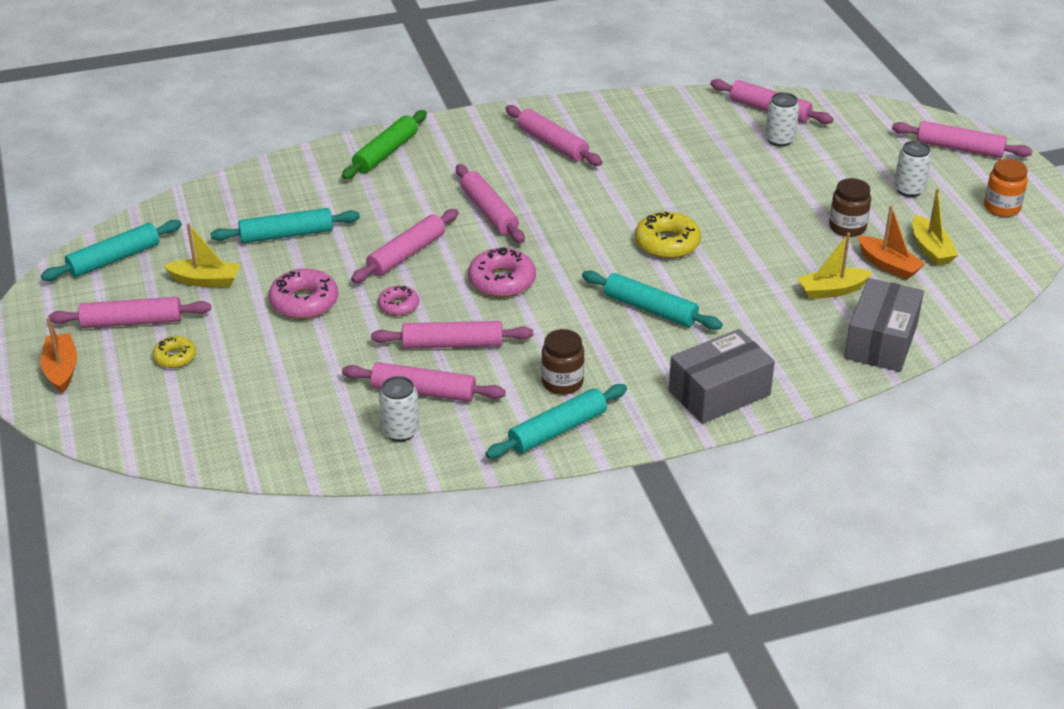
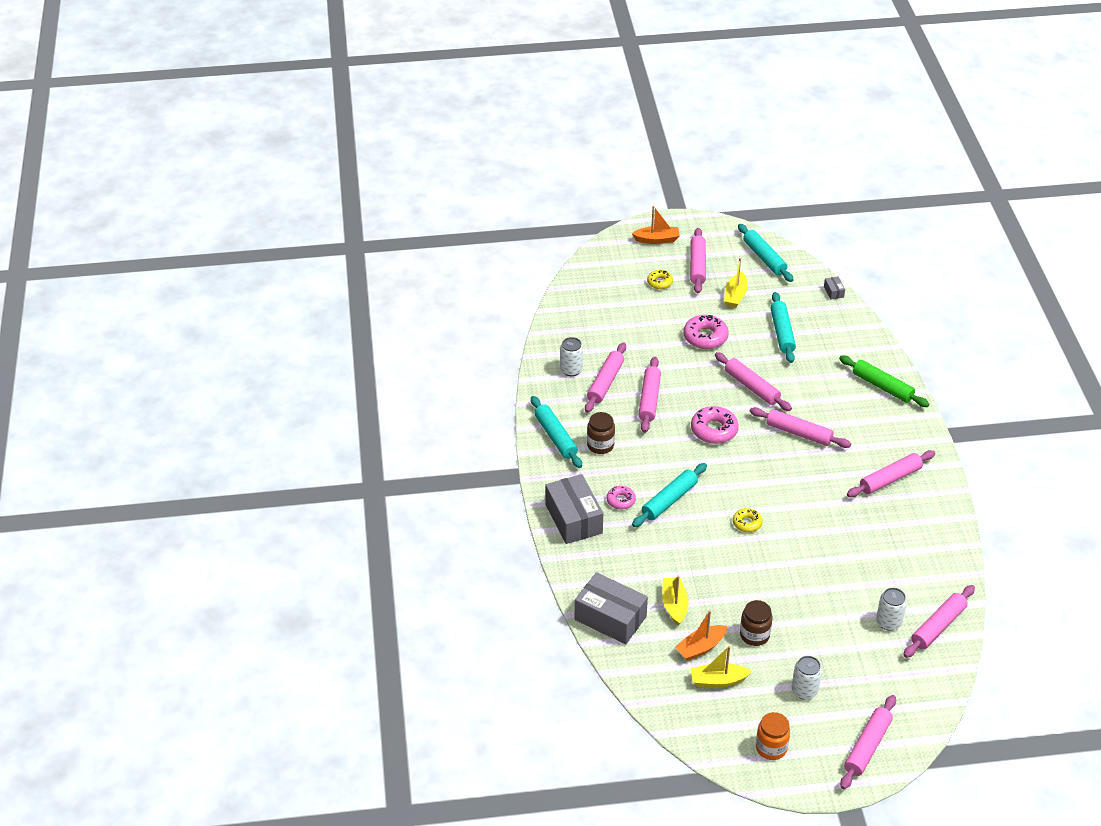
camera: 100 degrees right, 5 degrees up
(193, 196) = (833, 292): none -> grey box
(398, 305) = (694, 379): pink donut -> pink donut (621, 500)
(489, 212) = (799, 433): pink rolling pin -> pink rolling pin turned 45 degrees clockwise
(667, 243) = (747, 523): yellow donut -> yellow donut, size x0.59

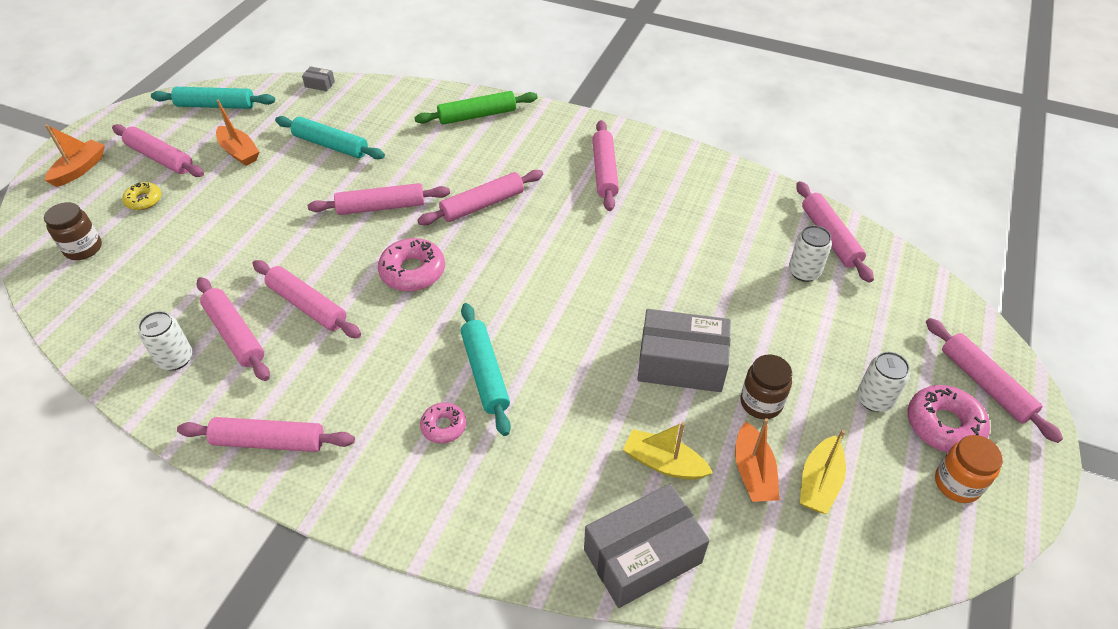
camera: 60 degrees left, 5 degrees up
(555, 437) = (269, 441): turquoise rolling pin -> pink rolling pin
(573, 519) = (431, 502): grey box -> grey box (681, 364)
(600, 445) = (331, 397): brown jar -> brown jar (83, 248)
(705, 337) = (269, 206): pink donut -> pink donut (943, 425)
(735, 296) = (239, 152): yellow boat -> orange boat
(747, 523) = (579, 317): yellow donut -> none

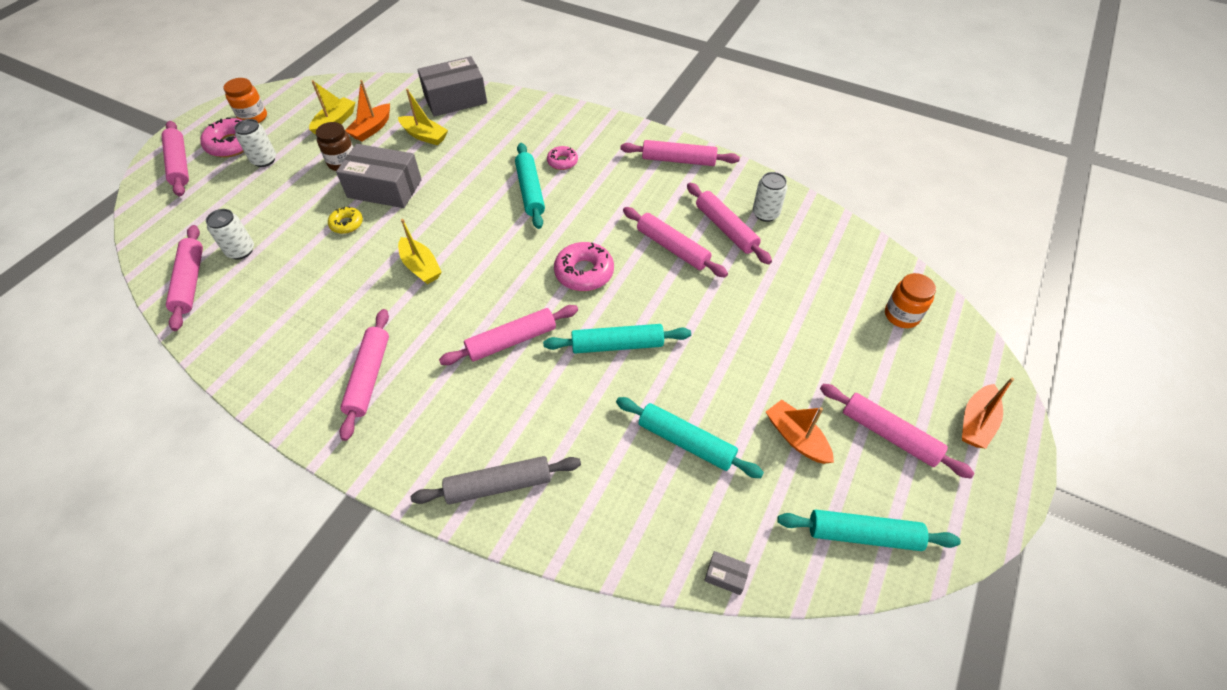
camera: 175 degrees left, 5 degrees up
(83, 248) = (901, 315): brown jar -> orange jar
(144, 200) = (874, 371): yellow donut -> yellow donut (346, 224)
(381, 207) = (617, 345): pink rolling pin -> turquoise rolling pin
(477, 115) = (499, 485): green rolling pin -> grey rolling pin
(594, 266) = (421, 267): none -> yellow boat
(753, 472) = (372, 129): orange boat -> orange boat turned 150 degrees counterclockwise

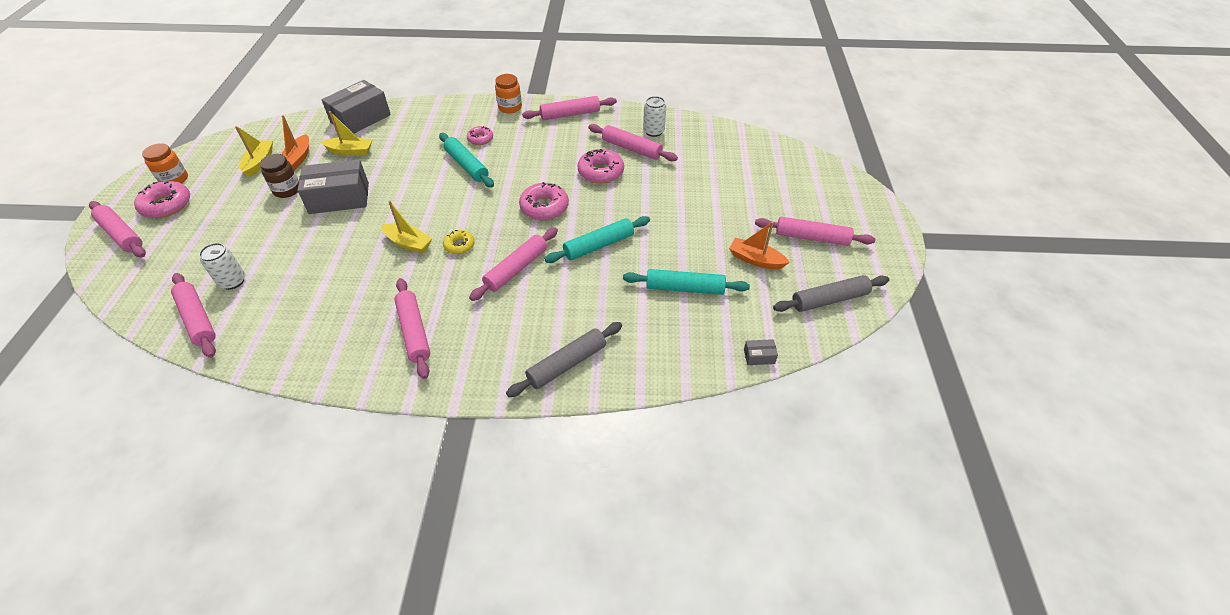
camera: 25 degrees left, 5 degrees down
(264, 160) = (208, 208): white can -> none
(346, 224) = (321, 233): yellow donut -> yellow donut (459, 245)
(672, 248) = (600, 172): pink rolling pin -> pink donut
(863, 534) = (829, 299): turquoise rolling pin -> grey rolling pin
(901, 315) = (779, 166): orange jar -> orange jar (510, 107)
(976, 422) = (858, 213): orange boat -> none

